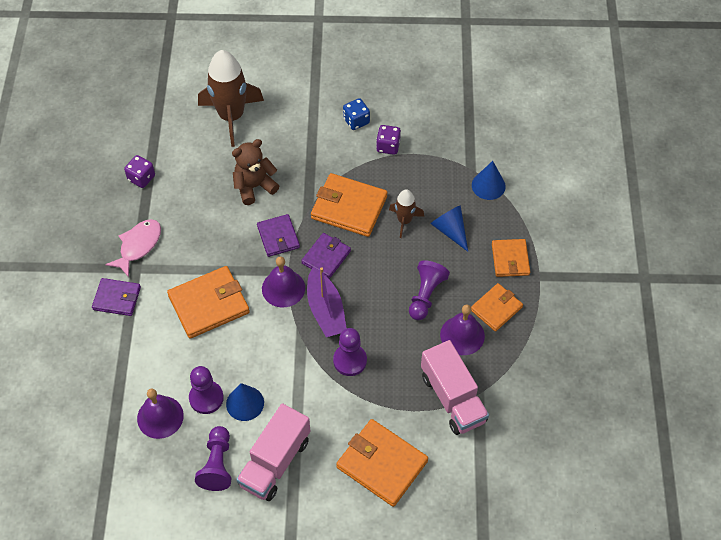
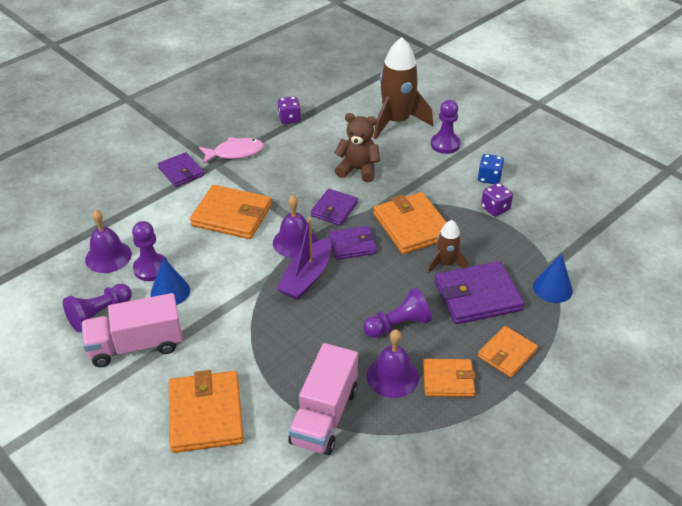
camera: 45 degrees right, 15 degrees down
(350, 360) = (279, 323): purple pawn -> purple pawn (445, 144)
(450, 230) = (477, 296): blue cone -> purple wallet

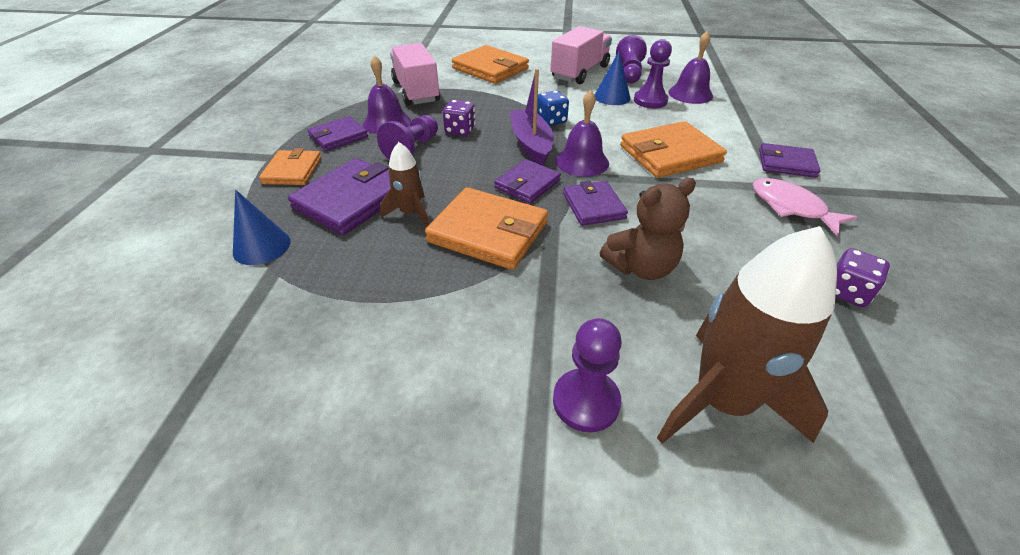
camera: 140 degrees right, 0 degrees up
(235, 153) = (791, 207): pink fish -> pink fish turned 105 degrees clockwise
(448, 380) = (338, 137): orange wallet -> purple wallet
(489, 178) = (448, 370): blue dice -> blue dice (551, 121)
(495, 208) = (399, 315): purple dice -> purple dice (460, 130)

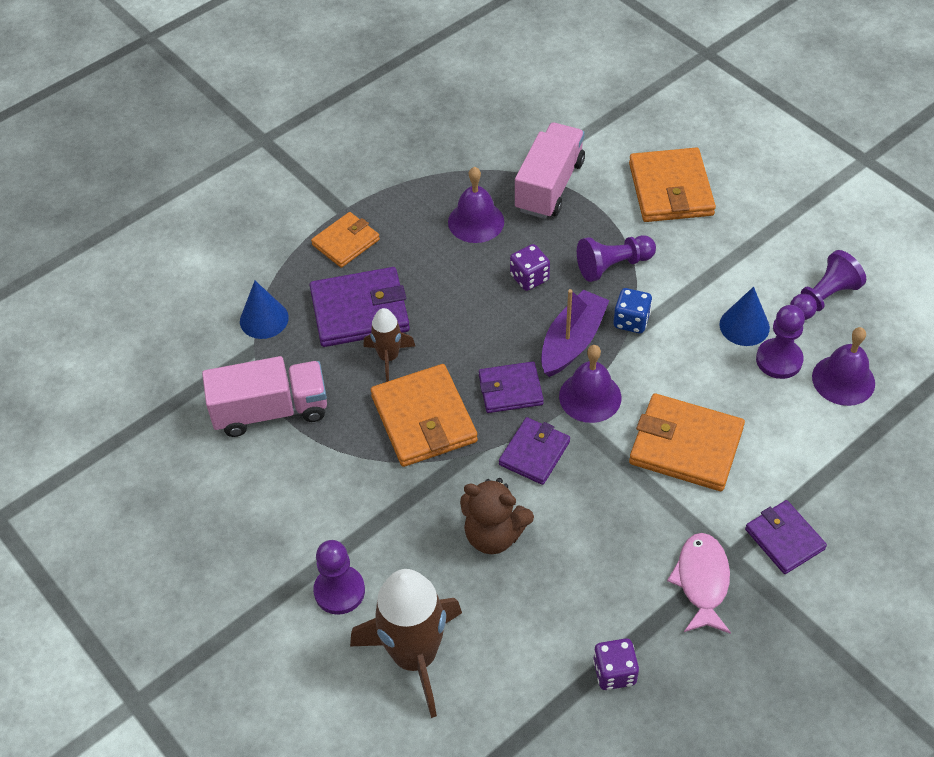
camera: 45 degrees right, 10 degrees up
(338, 137) = (417, 217): purple wallet -> none
(413, 149) = (463, 277): purple pawn -> purple pawn (613, 265)
(580, 72) = (765, 260): pink truck -> pink truck (271, 411)

